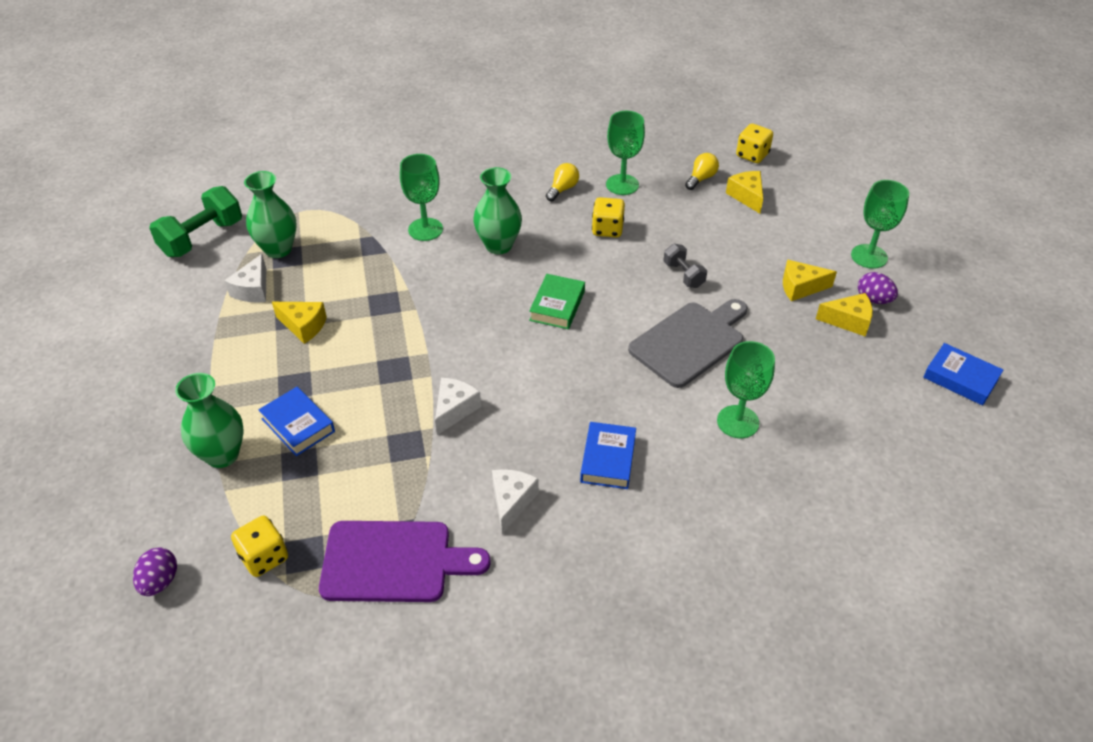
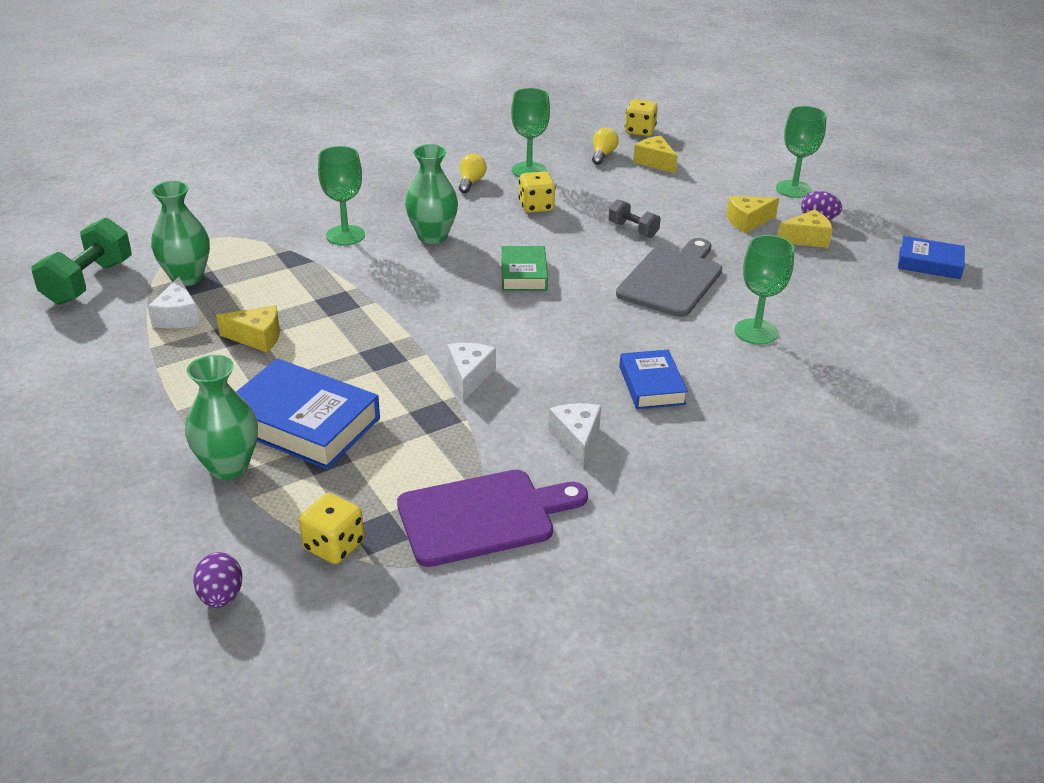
camera: 20 degrees left, 10 degrees down
(298, 425) = (303, 423): blue book -> blue book, size x1.69

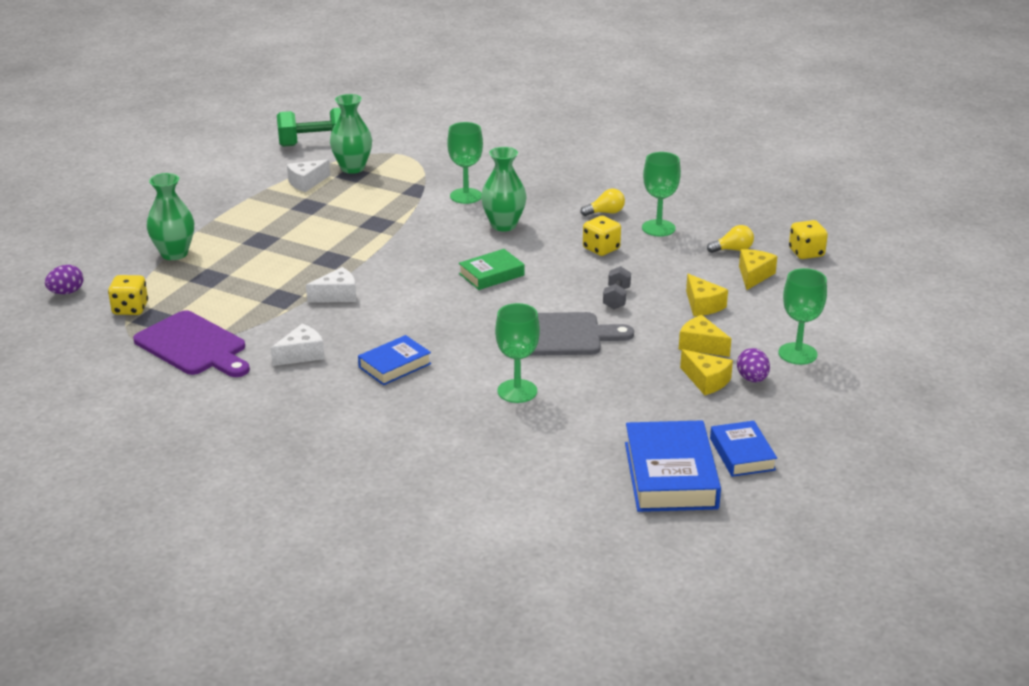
camera: 60 degrees right, 5 degrees down
(257, 337) = (309, 214): yellow cheese -> yellow cheese (702, 305)
(303, 423) = (235, 260): blue book -> blue book (670, 475)

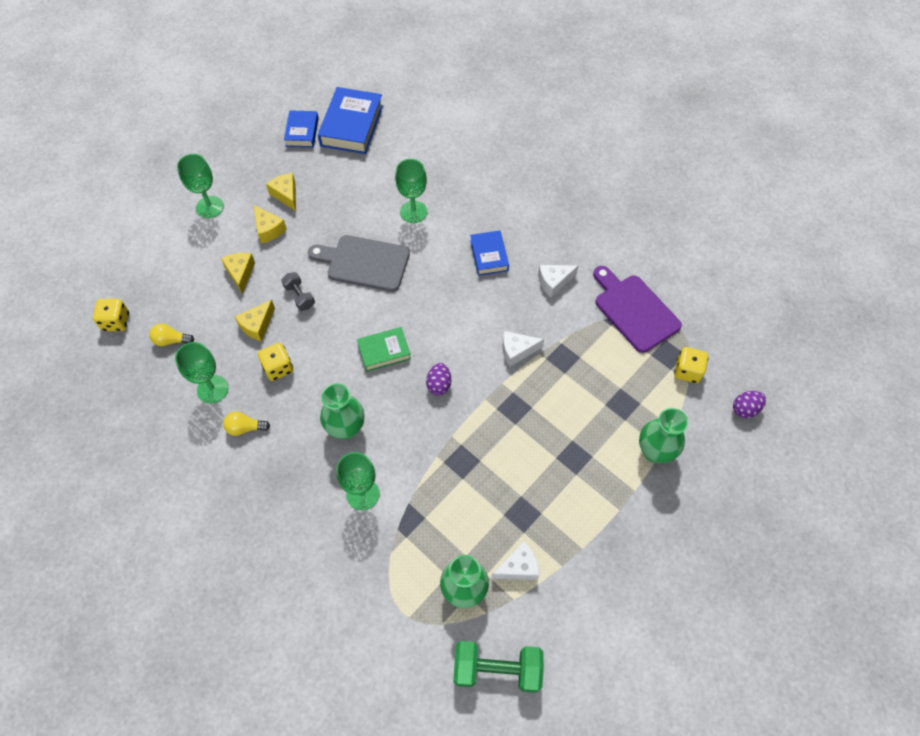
camera: 165 degrees left, 30 degrees up
(394, 365) = (489, 255): blue book -> blue book turned 75 degrees counterclockwise
(616, 298) = (299, 296): grey dumbbell -> grey dumbbell turned 60 degrees counterclockwise
(752, 379) = (256, 190): purple egg -> purple egg (439, 385)
(754, 275) = (178, 301): yellow cheese -> yellow cheese (257, 325)

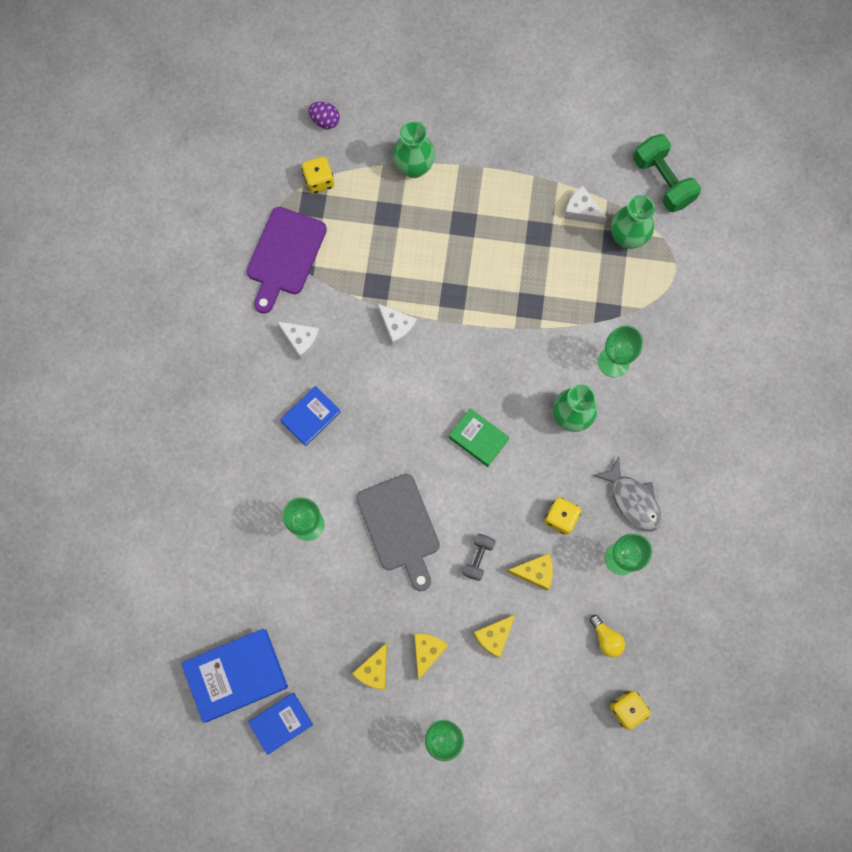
camera: 125 degrees left, 15 degrees up
(245, 428) = (632, 500): yellow light bulb -> grey fish
(439, 385) = (476, 370): purple egg -> none

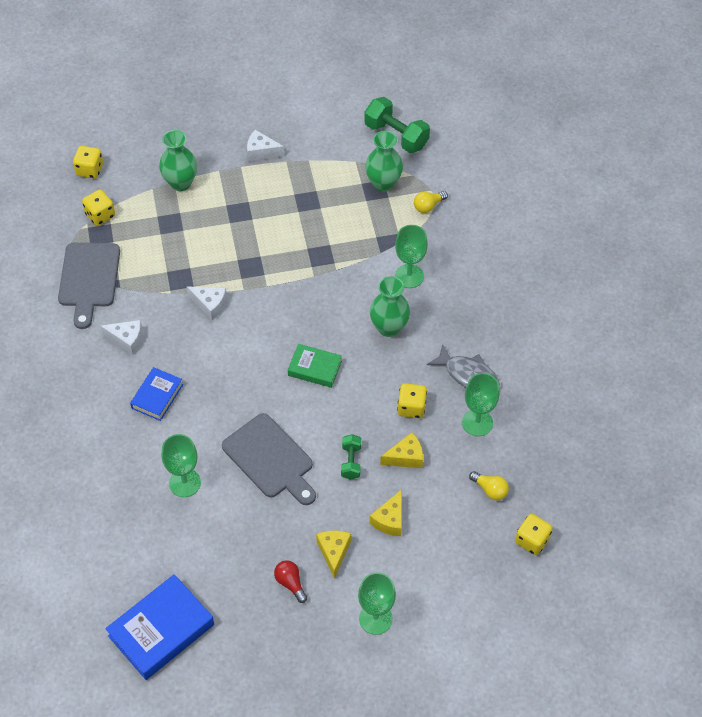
camera: 20 degrees left, 20 degrees down
(281, 723) = (218, 657): blue book -> none
(285, 255) = (89, 279): purple cutting board -> grey cutting board
(325, 120) = (90, 170): purple egg -> yellow dice
(374, 669) = (290, 583): yellow cheese -> red light bulb
(478, 558) = (351, 462): grey dumbbell -> green dumbbell
(581, 211) = (337, 175): white cheese -> white cheese (261, 152)
(665, 282) = (428, 206): none -> yellow light bulb

